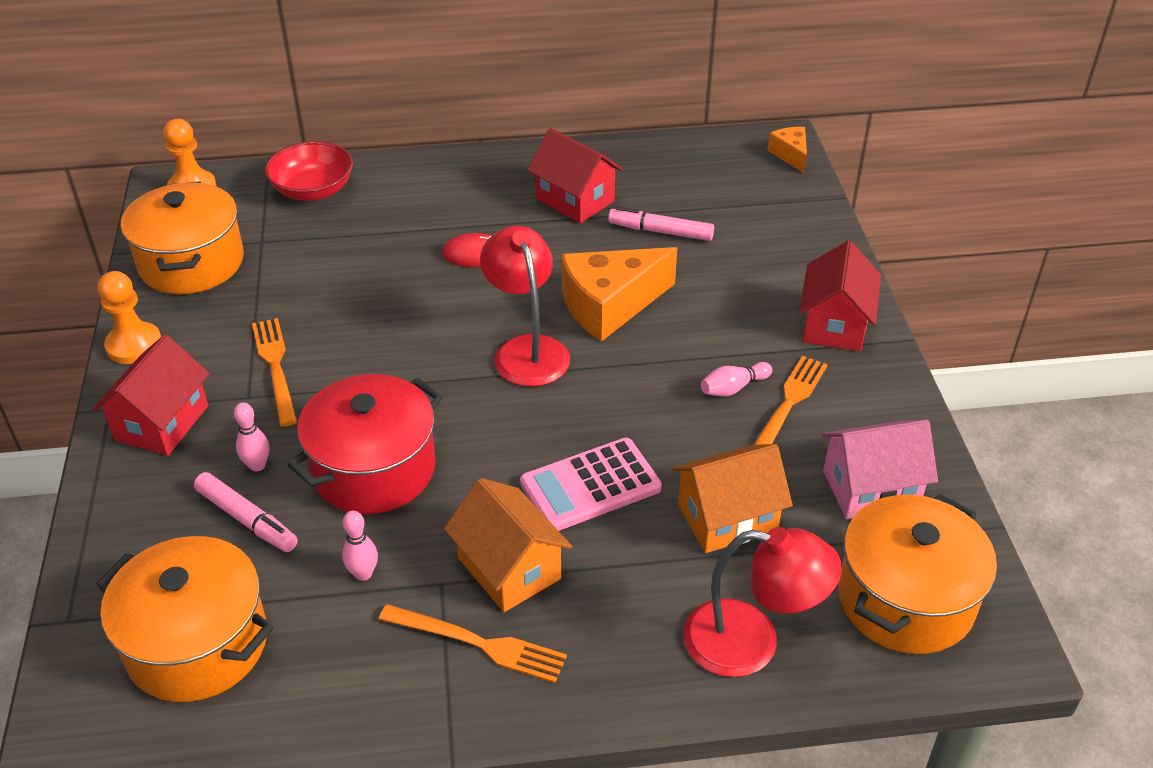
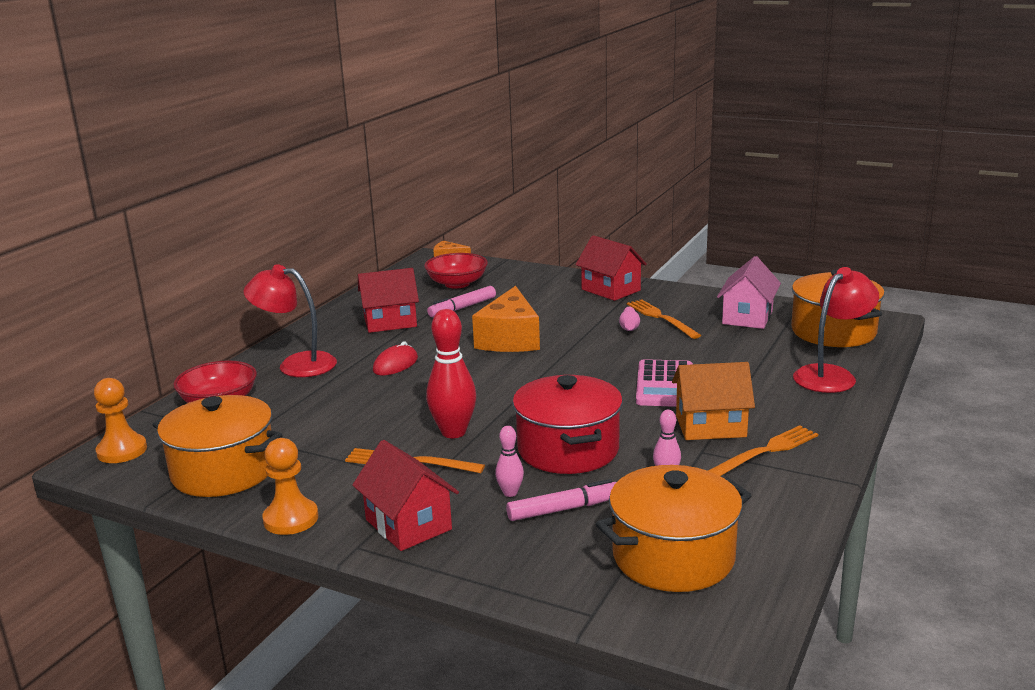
camera: 55 degrees left, 20 degrees down
(356, 368) = (453, 432): none -> red bowling pin
(527, 350) = (516, 372): red lamp -> red lamp (296, 364)
(725, 195) = (457, 283): none -> red bowl
(727, 518) = (732, 356): orange house -> none

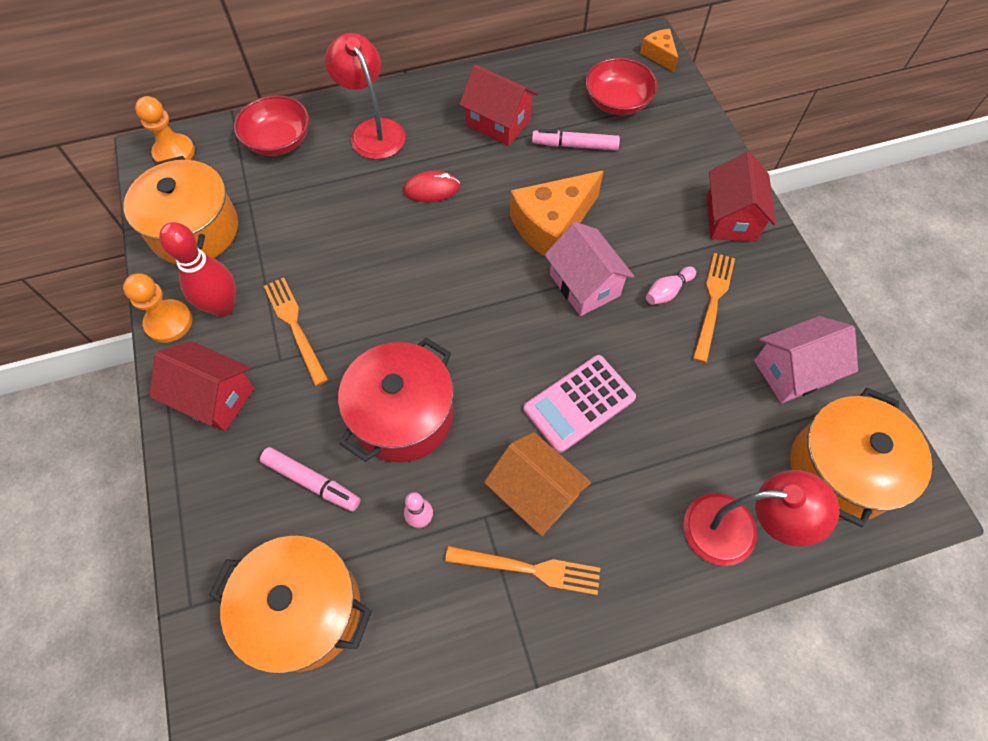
camera: 45 degrees right, 40 degrees up
(408, 524) = (214, 397): red house -> red house turned 75 degrees counterclockwise
(453, 432) = (362, 317): red bowling pin -> red bowling pin (223, 306)
(510, 493) = (306, 427): pink bowling pin -> none
(577, 348) = (584, 285): none -> pink house

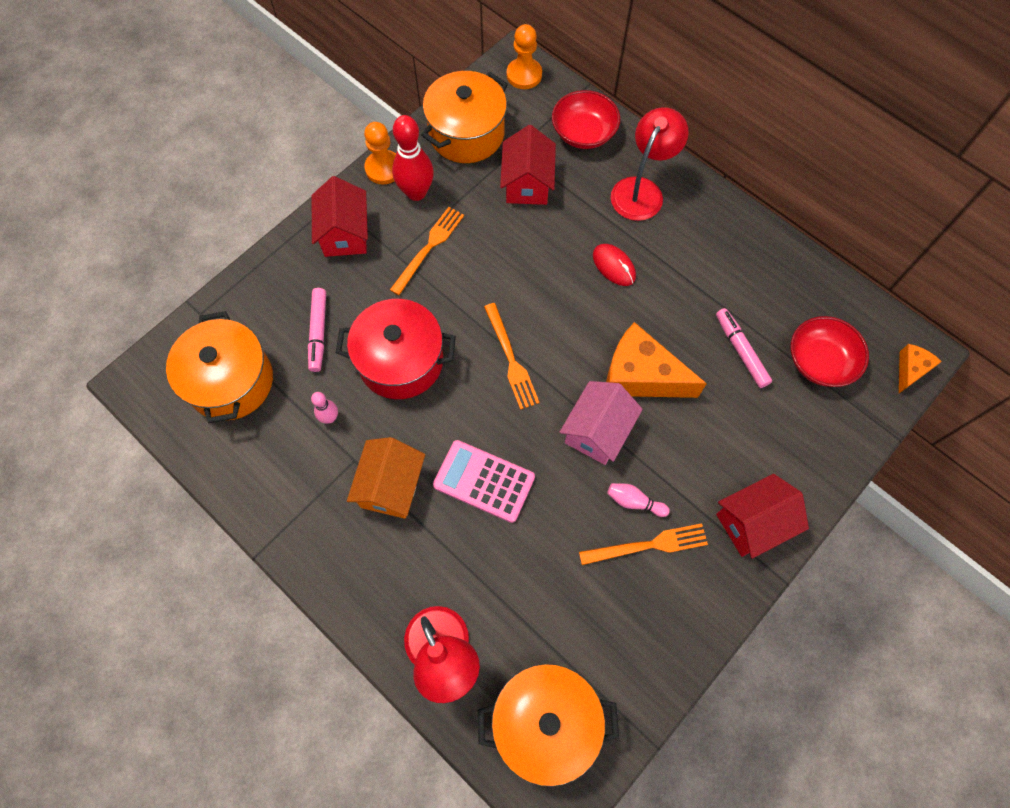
camera: 60 degrees right, 5 degrees up
(498, 123) = (720, 277): red house -> red house (527, 183)
(528, 569) = (331, 511): orange fork -> orange fork (510, 359)
(793, 371) = (619, 644): pink house -> none

